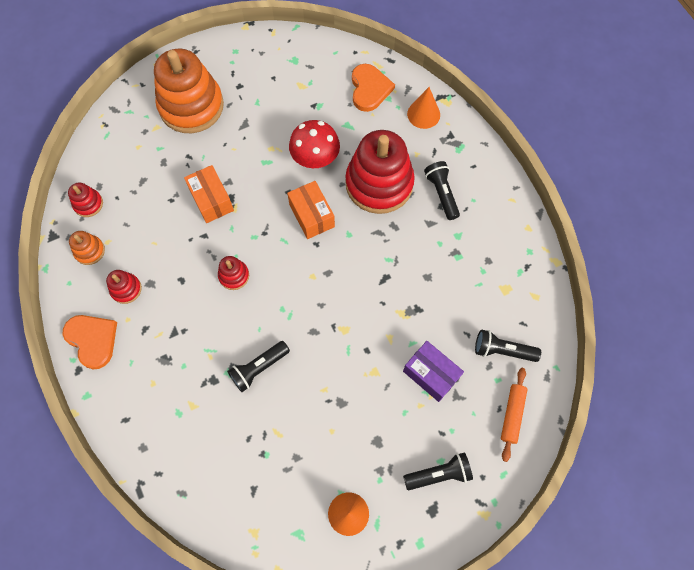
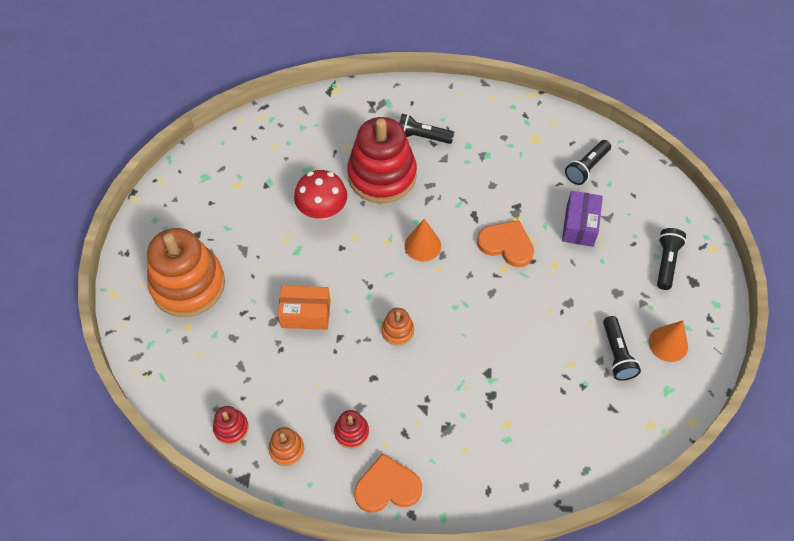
camera: 60 degrees left, 10 degrees down
(234, 276) = (397, 331): red stacking toy -> orange stacking toy
(259, 368) = (501, 352): black flashlight -> black flashlight (617, 354)
(311, 215) = (378, 240): orange box -> none
(369, 89) = (282, 136): orange heart -> orange heart (506, 244)
(423, 114) = (337, 111): orange cone -> orange cone (422, 245)
(431, 374) = (579, 226): purple box -> purple box turned 60 degrees counterclockwise
(512, 415) = (643, 189): orange rolling pin -> none

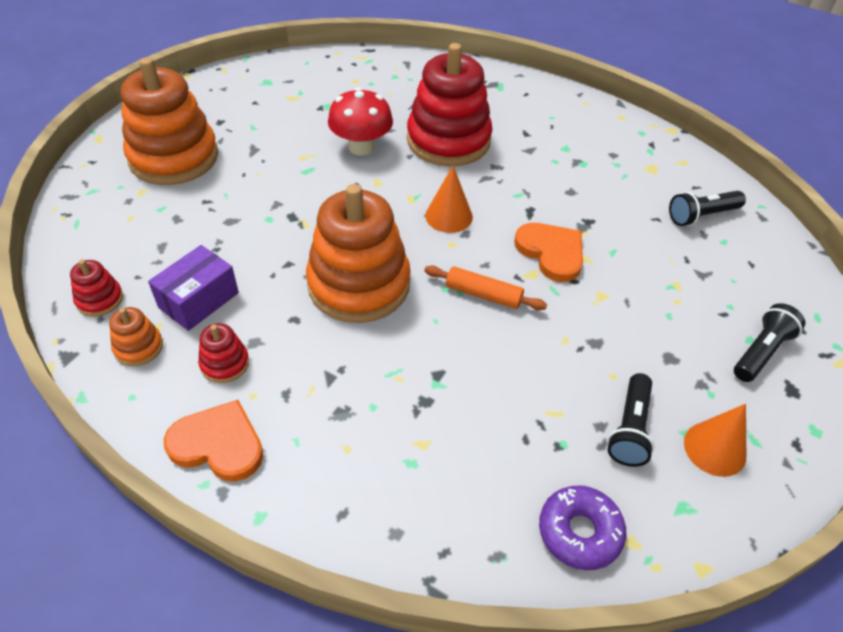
camera: 25 degrees right, 10 degrees down
(305, 314) = (269, 228): orange box -> none
(397, 331) = (359, 284): orange stacking toy -> orange stacking toy, size x2.33
(422, 137) = (517, 124): black flashlight -> none
(482, 300) = (483, 294): none -> orange rolling pin
(579, 226) = (659, 268): purple box -> purple box (199, 300)
(621, 433) = (579, 532): none -> purple donut

